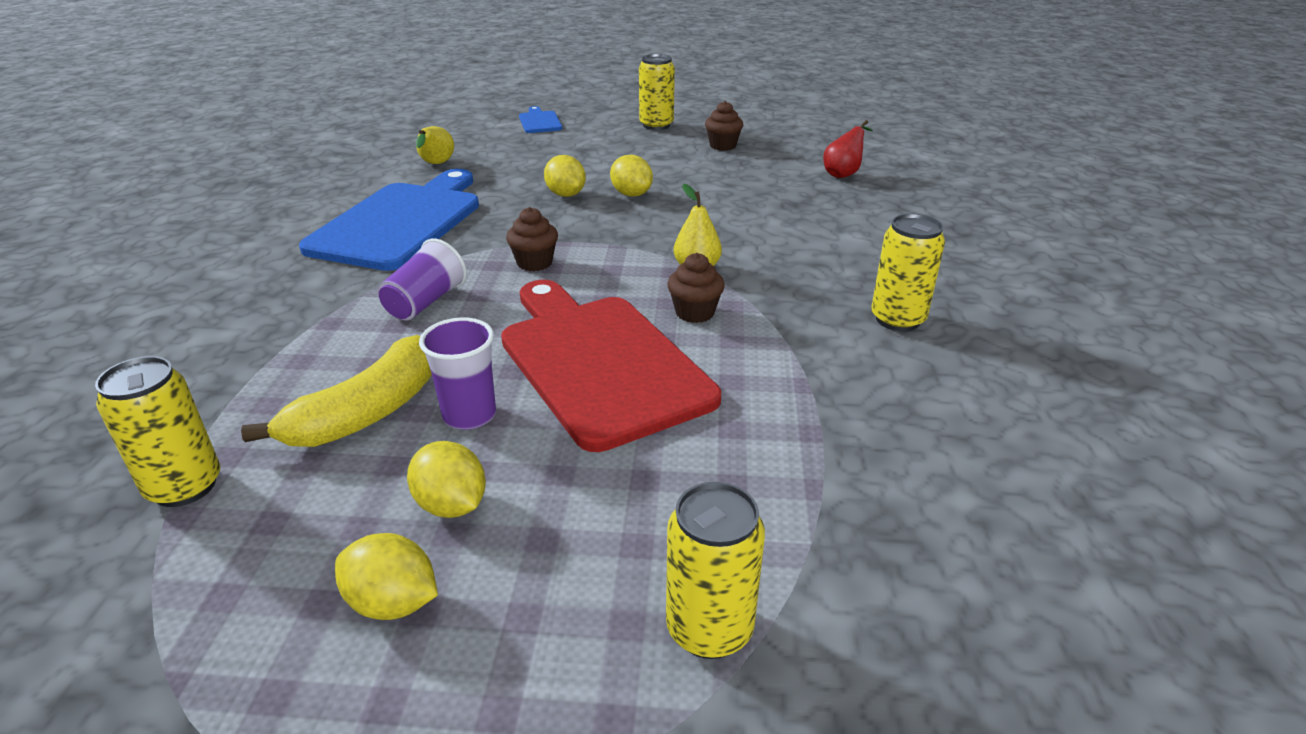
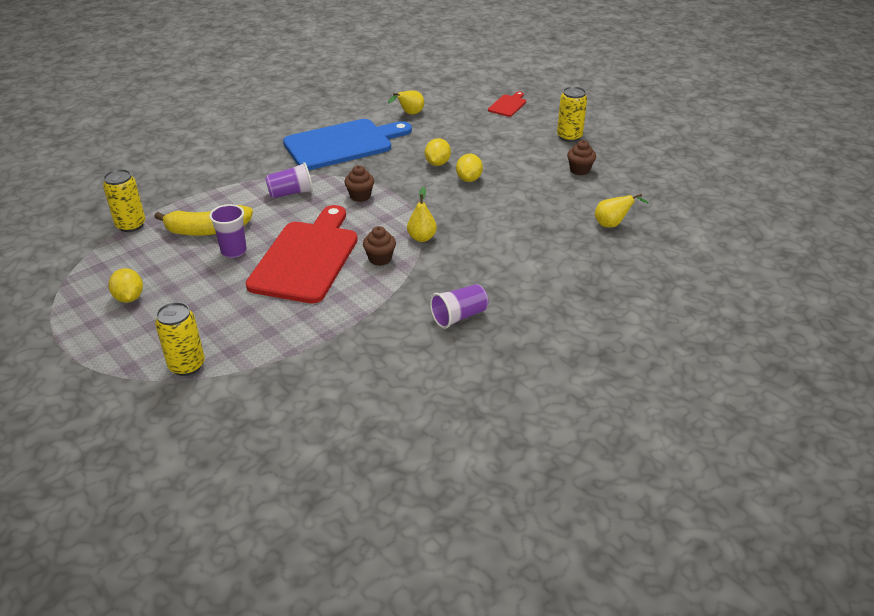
camera: 45 degrees right, 5 degrees up
(451, 505) = (183, 279): yellow lemon -> none
(539, 121) = (508, 105): blue cutting board -> red cutting board
(843, 174) = (612, 224): red pear -> yellow pear
(897, 319) = (459, 316): yellow can -> purple cup

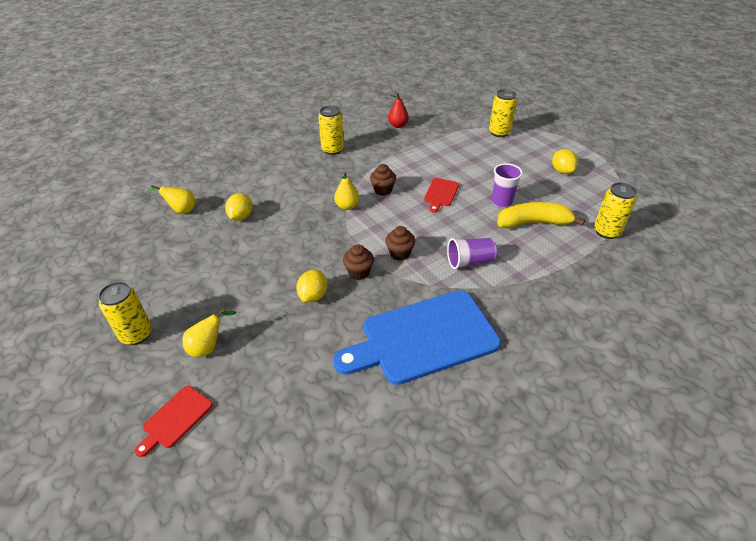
camera: 175 degrees left, 5 degrees up
(306, 258) = (441, 193): red cutting board -> red cutting board, size x0.44
(358, 373) = (398, 125): none -> red pear
(409, 114) = (330, 404): yellow pear -> yellow pear (208, 347)
(459, 316) = (332, 150): purple cup -> yellow can
(469, 179) = (286, 270): yellow lemon -> yellow lemon (241, 216)
(579, 170) = (164, 276): brown cupcake -> brown cupcake (359, 272)

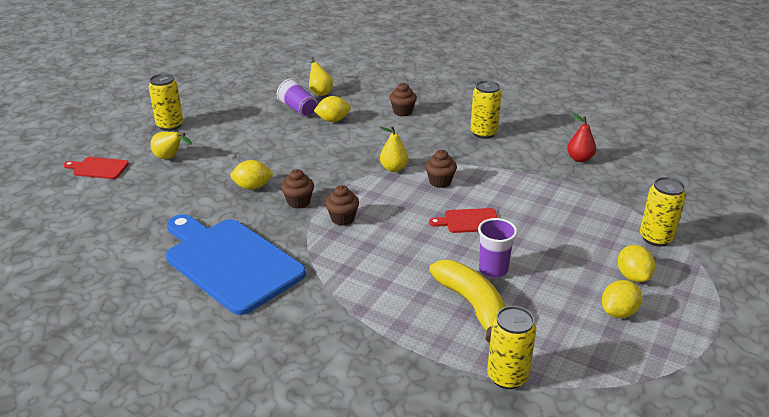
camera: 65 degrees right, 10 degrees down
(265, 176) = (402, 112): none -> brown cupcake
(470, 261) = (362, 268): purple cup -> purple cup (298, 109)
(531, 154) = (633, 276): none -> yellow lemon

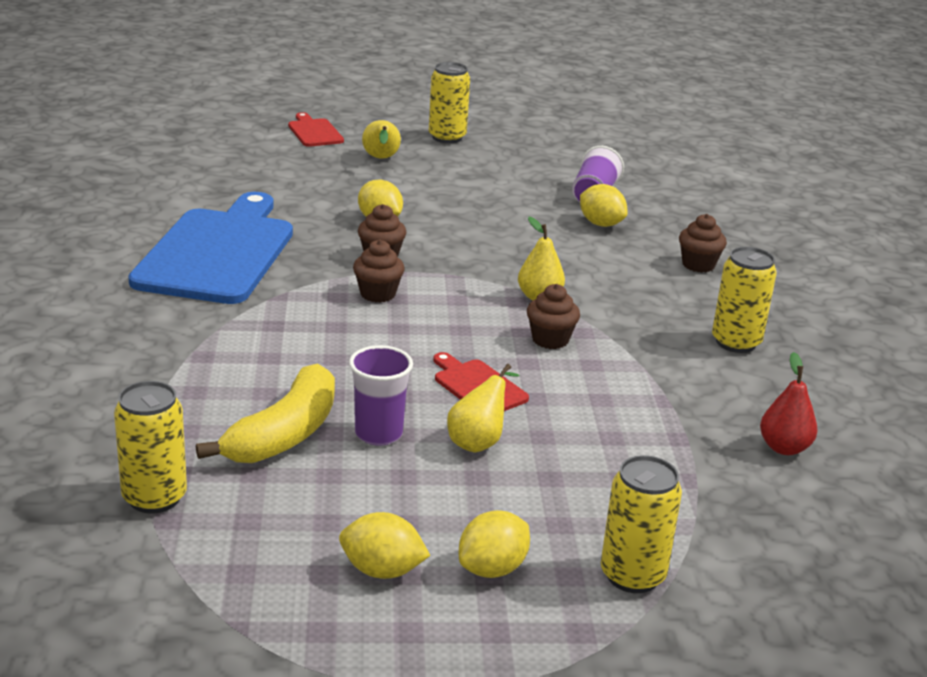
camera: 55 degrees right, 5 degrees down
(320, 92) = (659, 196): yellow pear -> yellow pear (478, 442)

